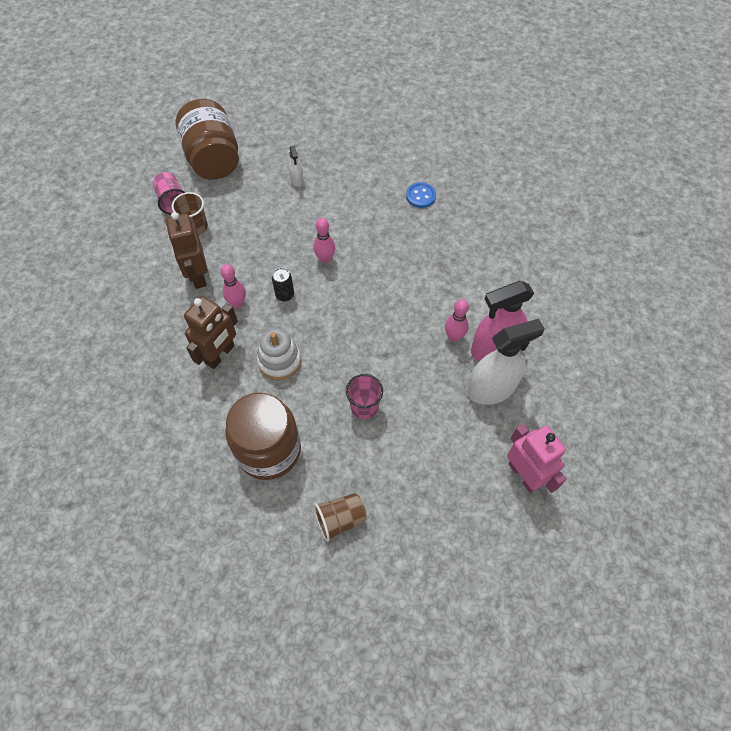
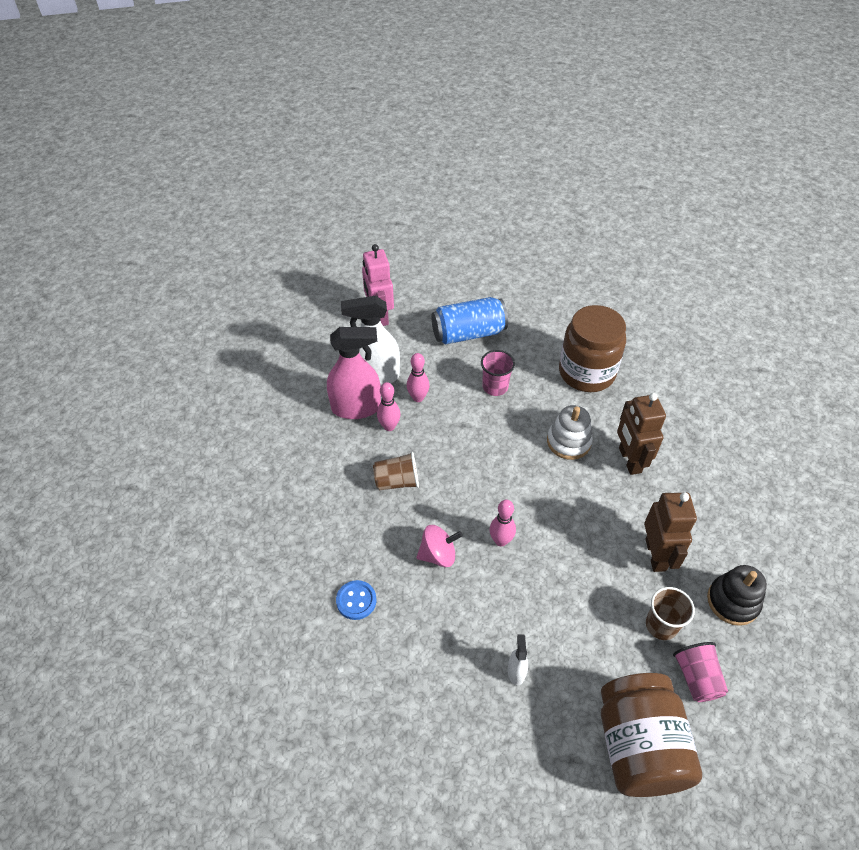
camera: 165 degrees left, 10 degrees down
(139, 254) = (732, 601): none -> black stacking toy
(220, 355) = (629, 460): brown robot -> brown robot turned 60 degrees counterclockwise
(237, 303) = (609, 510): pink bowling pin -> pink bowling pin (418, 398)
(285, 295) = (555, 507): black can -> none
(340, 519) = (534, 318): brown cup -> brown cup (397, 481)
(371, 238) = (438, 555): none -> pink spinning top
(412, 474) = (468, 333): none -> blue can

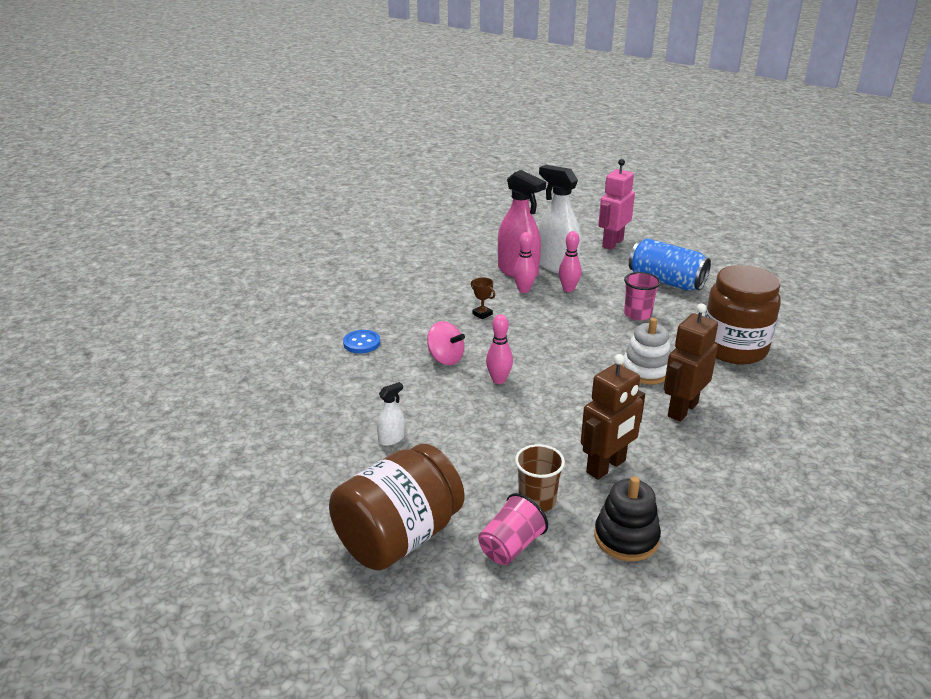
camera: 50 degrees right, 20 degrees down
(397, 481) = (482, 314): brown cup -> brown trophy

